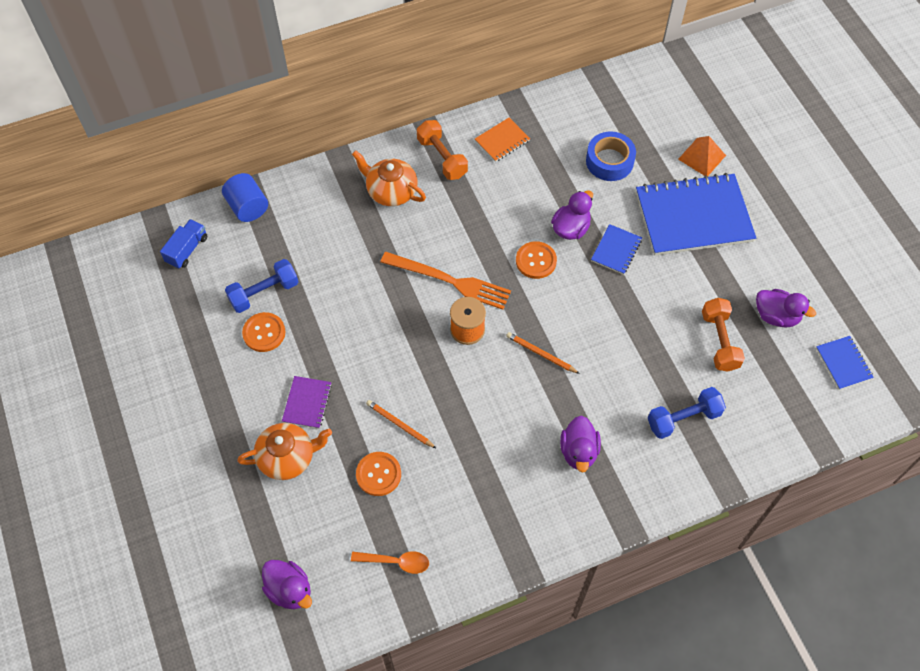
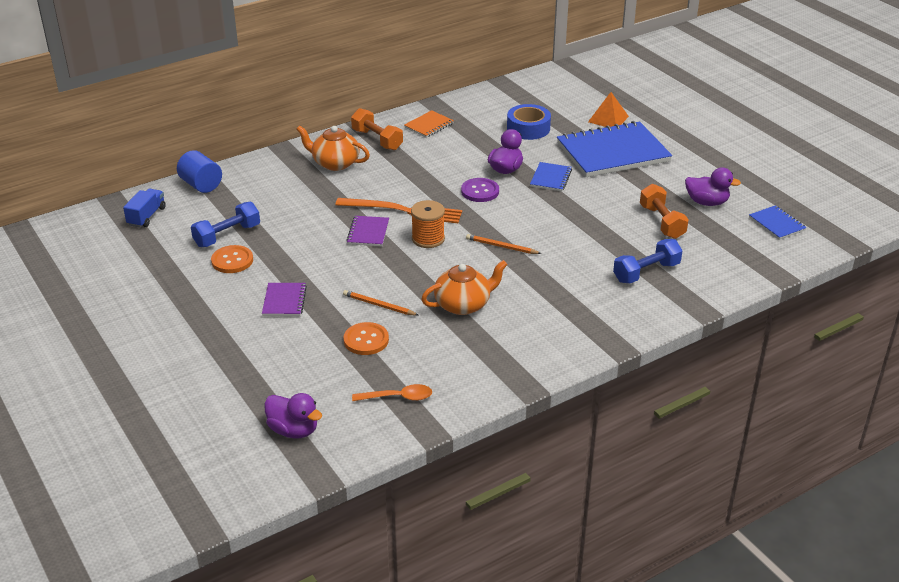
camera: 10 degrees left, 25 degrees down
(288, 457) = (272, 339): orange teapot -> orange teapot (463, 304)
(407, 310) = (368, 232): none -> purple notebook
(536, 261) = (480, 191): orange button -> purple button
(579, 451) = (556, 304): purple duck -> none

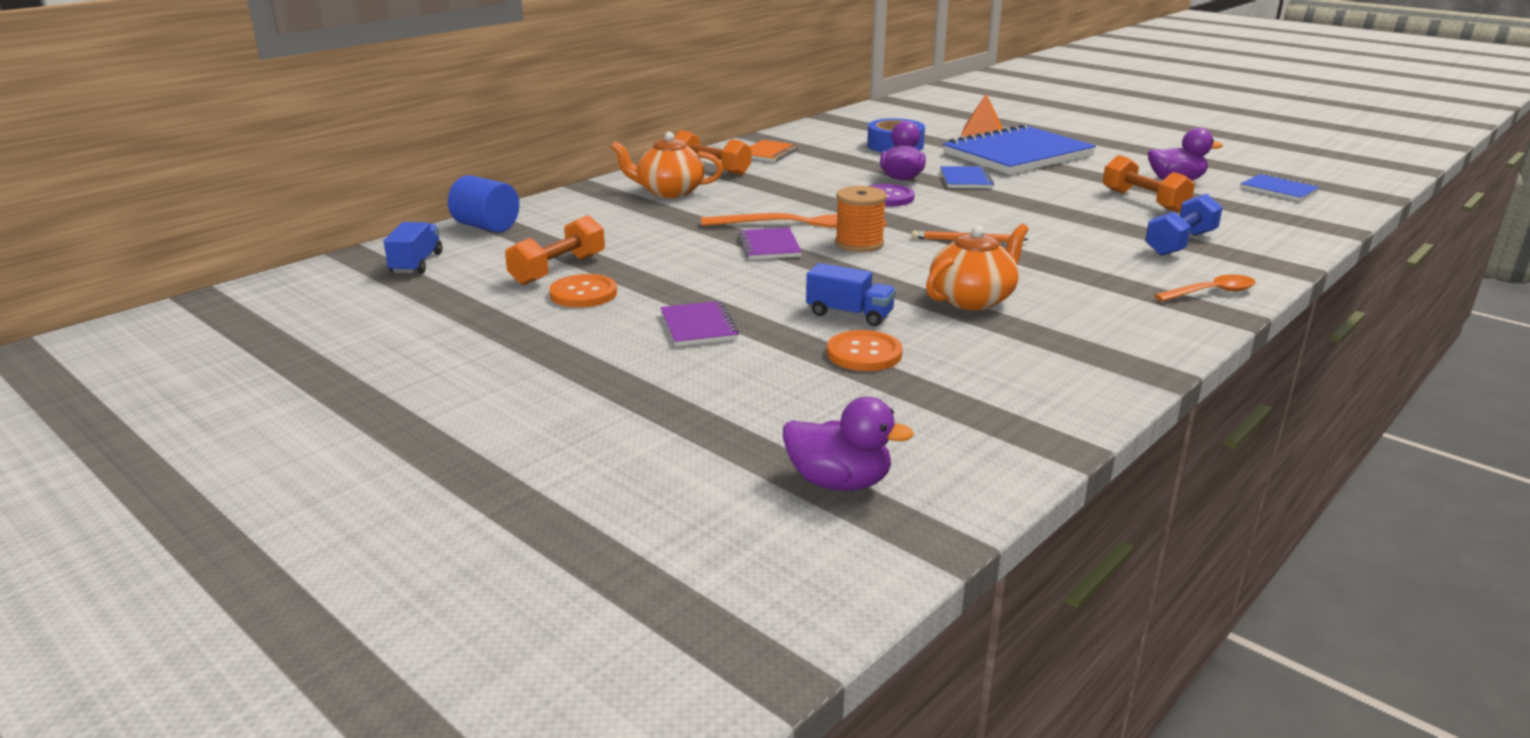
camera: 15 degrees left, 10 degrees down
(227, 235) = (558, 269): blue dumbbell -> orange dumbbell
(379, 305) = (849, 314): orange pencil -> blue truck
(398, 397) = (978, 413): orange spoon -> orange spoon (1211, 292)

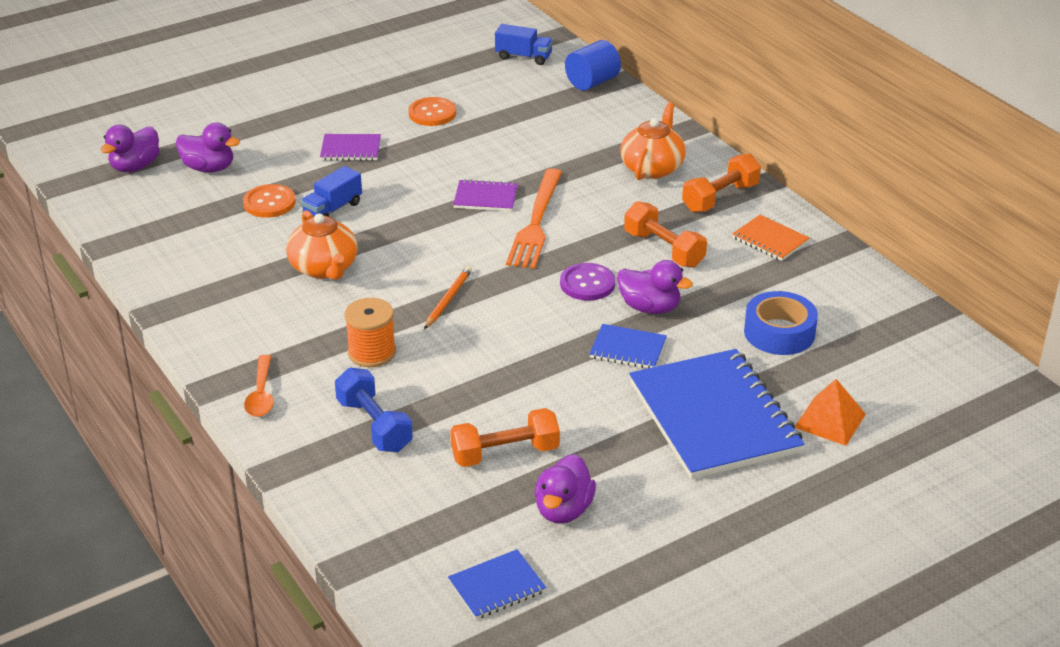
camera: 105 degrees right, 10 degrees up
(558, 269) = (483, 106): orange dumbbell -> orange dumbbell (664, 249)
(804, 415) = (209, 168): none -> purple duck
(859, 243) = (470, 242): orange spool -> orange spool (372, 352)

